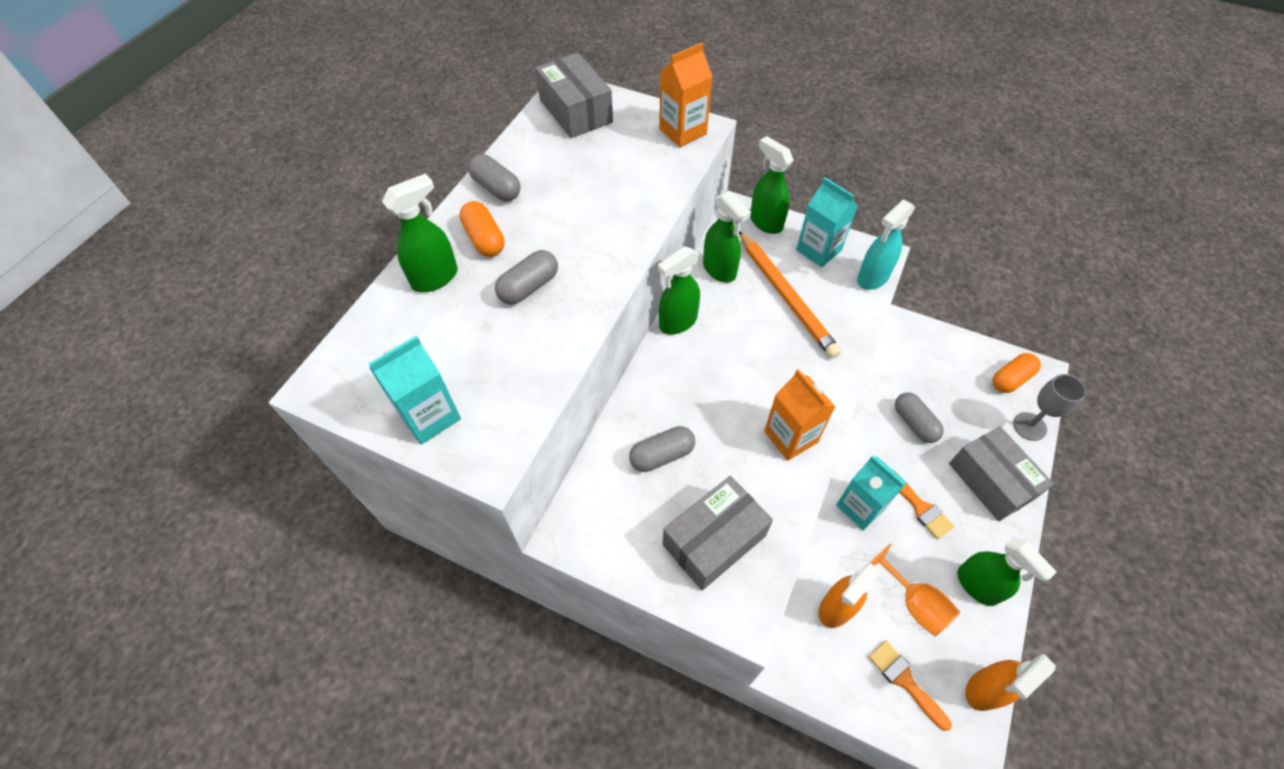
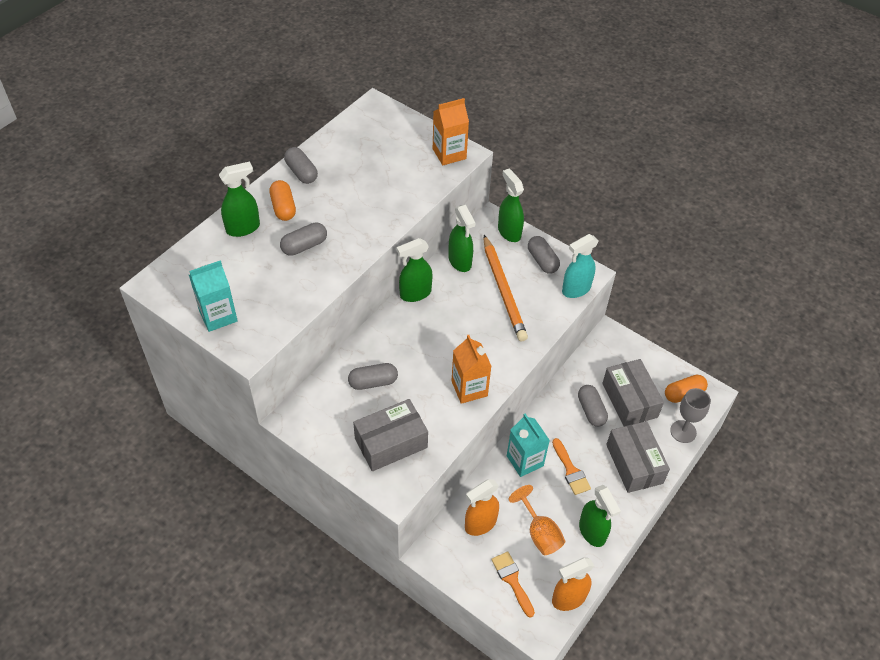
camera: 10 degrees right, 5 degrees down
(575, 111) = (375, 124): grey box -> grey box (629, 400)
(818, 250) = (542, 261): turquoise carton -> grey capsule

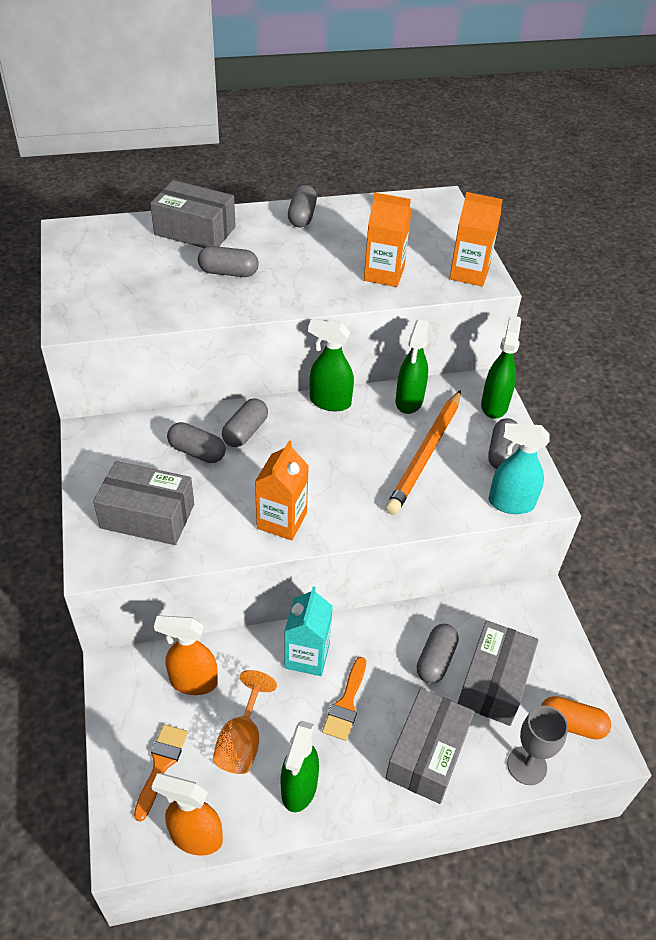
camera: 40 degrees right, 5 degrees down
(218, 316) = (84, 283): turquoise carton -> none
(243, 228) = (195, 231): green spray bottle -> grey box
(283, 207) = (250, 234): orange capsule -> none
(387, 348) = (245, 432): none -> grey capsule
(401, 186) = (384, 274): none -> orange carton

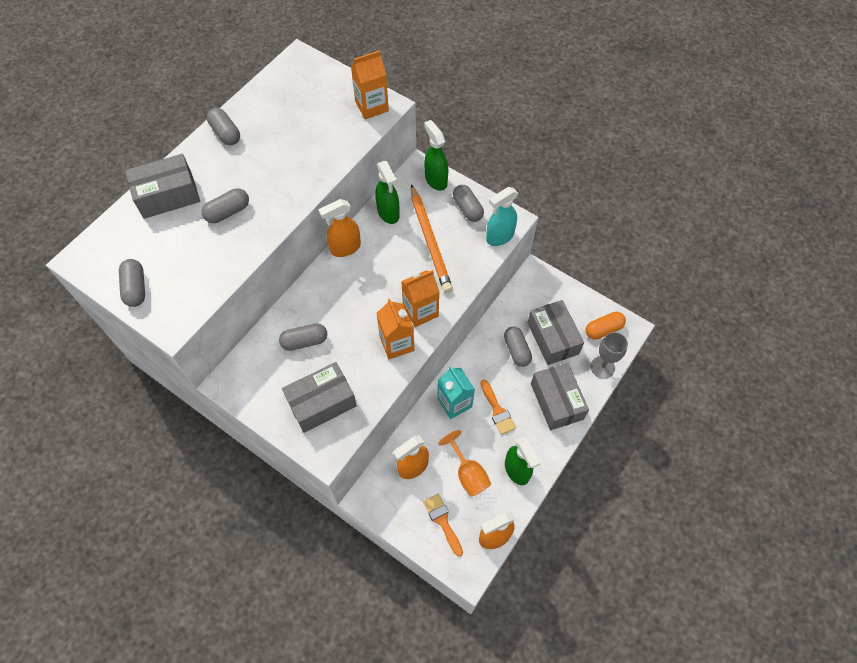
camera: 40 degrees left, 15 degrees up
(245, 432) = (318, 306): grey capsule -> grey capsule (136, 288)
(329, 402) = (345, 248): green spray bottle -> orange spray bottle
(384, 274) = (323, 143): orange carton -> orange carton (420, 311)

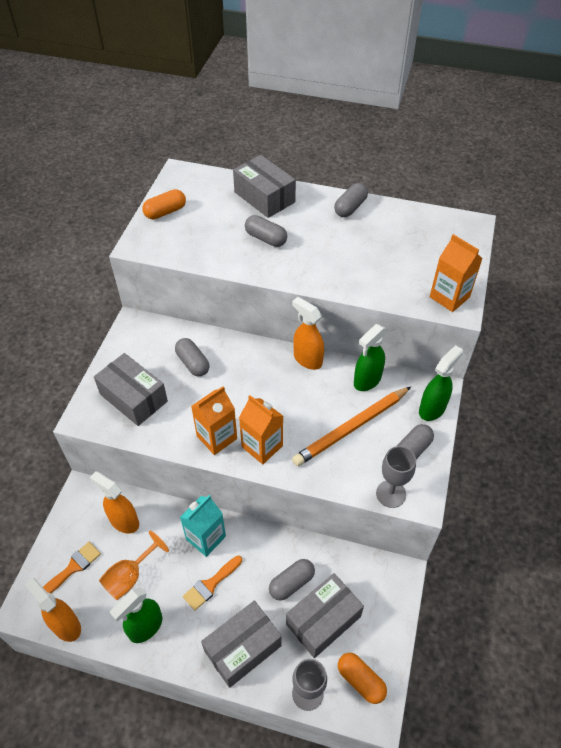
camera: 70 degrees right, 10 degrees down
(136, 288) = (165, 212): grey capsule -> orange capsule
(499, 237) = (391, 494): turquoise spray bottle -> grey goblet

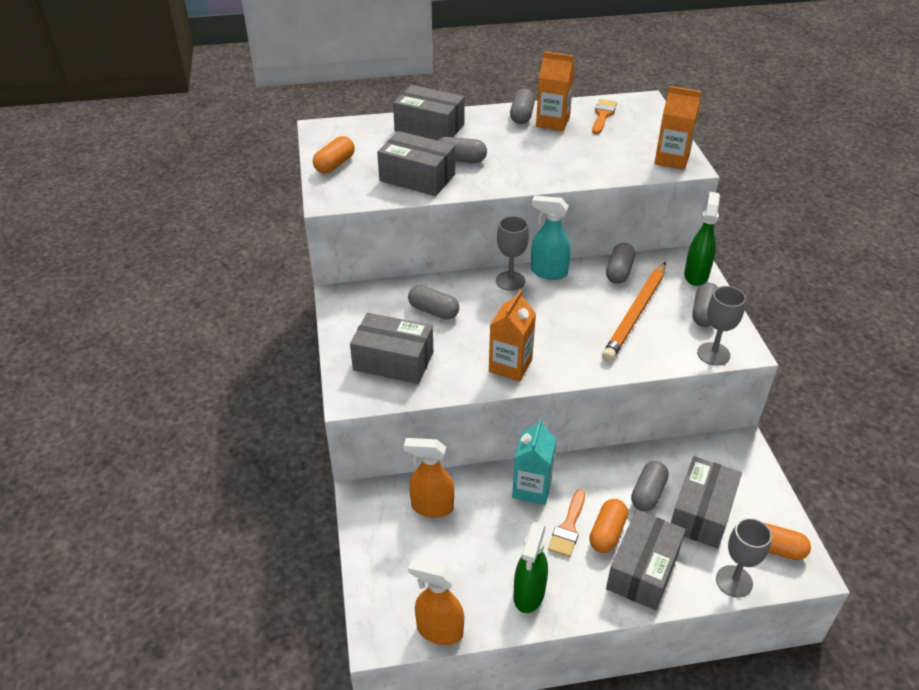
camera: 25 degrees left, 10 degrees down
(73, 568) = (406, 573): orange brush -> orange brush (603, 115)
(130, 576) = (476, 555): orange goblet -> none
(219, 246) = (417, 177): none -> grey box
(236, 603) = (607, 533): none -> orange capsule
(262, 446) = (562, 358): orange carton -> orange carton (552, 122)
(271, 356) = (510, 281): none -> grey goblet
(307, 359) = (548, 272): orange spray bottle -> turquoise spray bottle
(367, 380) = (619, 272): green spray bottle -> grey capsule

